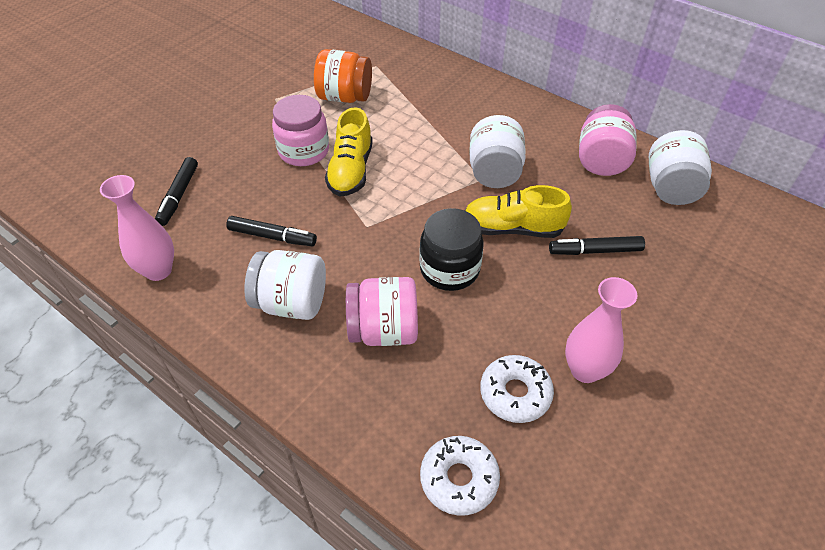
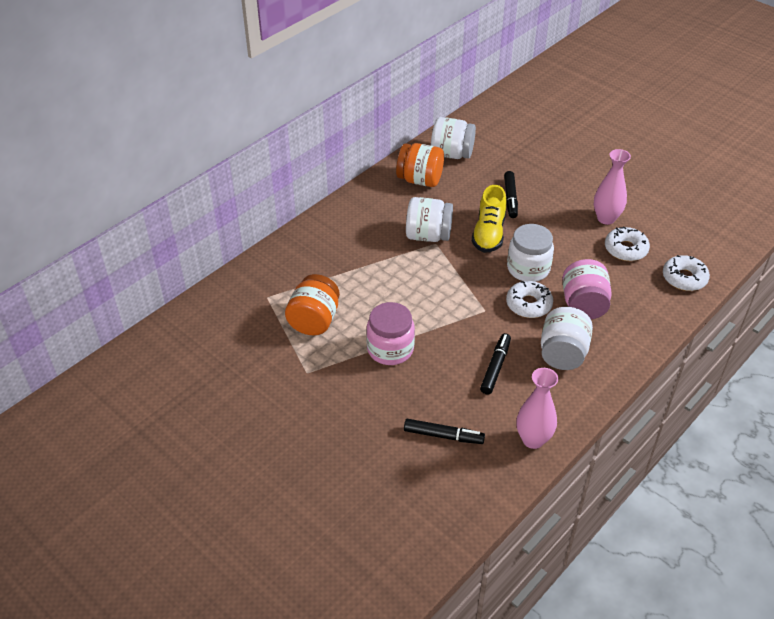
camera: 85 degrees left, 5 degrees down
(351, 170) = (419, 318): yellow shoe -> none
(380, 269) = (528, 304): none -> white donut
(449, 269) = (528, 268): black jar -> white jar
(601, 160) = (420, 180): pink jar -> orange jar

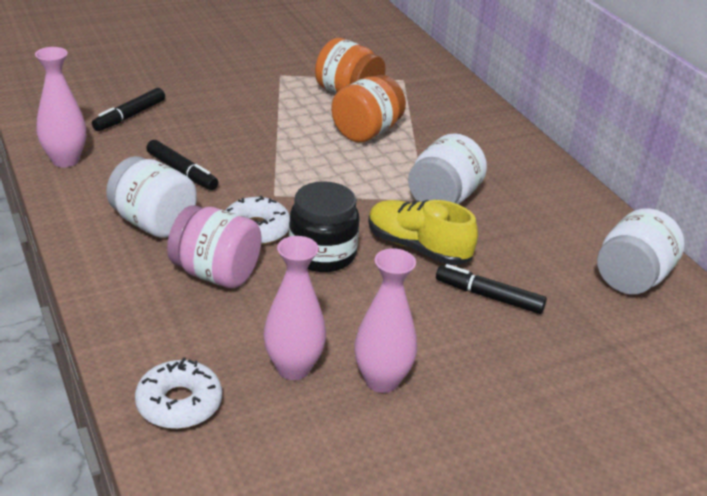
camera: 110 degrees right, 10 degrees down
(390, 349) = (269, 121): pink jar -> none
(420, 180) = (572, 229): orange jar -> orange jar (366, 132)
(528, 268) = (322, 254): white jar -> black jar
(625, 249) = (293, 368): white donut -> pink vase

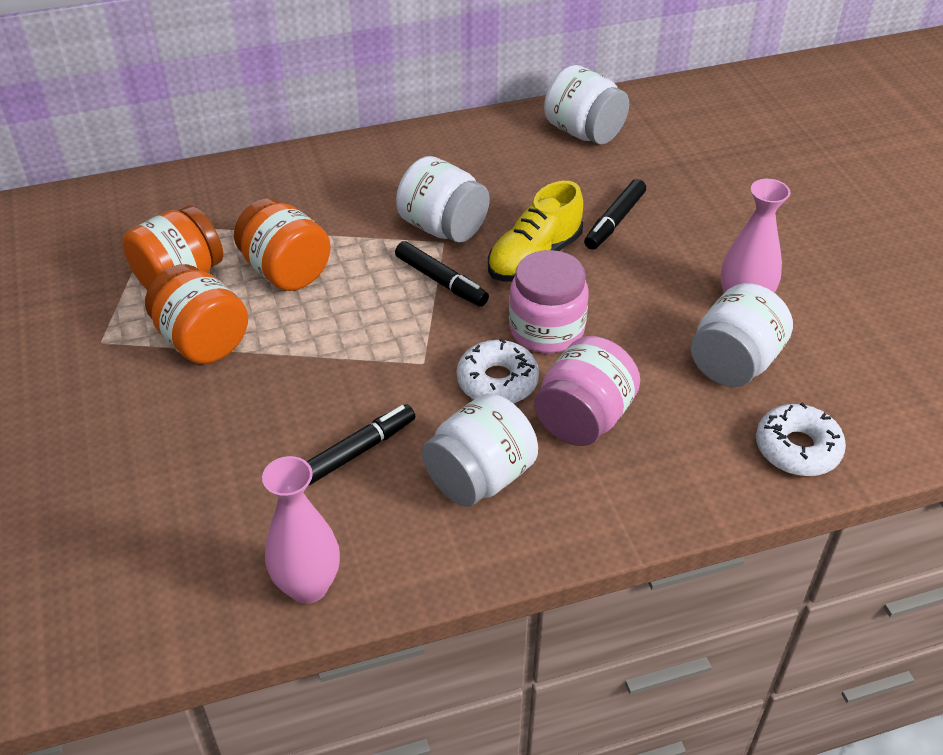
camera: 80 degrees left, 10 degrees up
(129, 116) = (186, 515): black marker -> black marker (441, 281)
(286, 107) = (203, 341): none -> orange jar
(293, 368) = (734, 363): pink vase -> white jar
(322, 254) = (546, 330): black jar -> pink jar

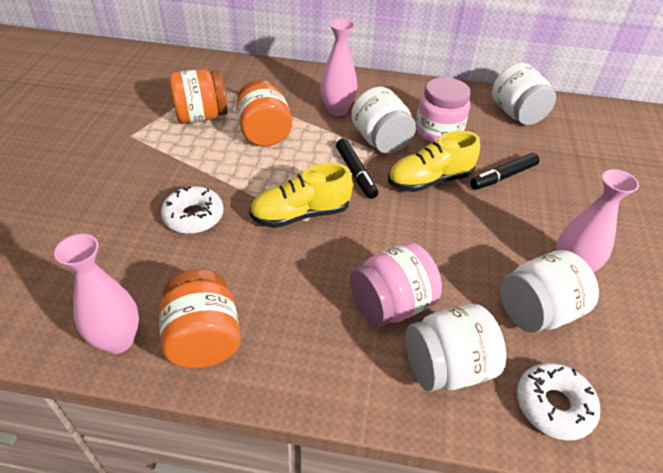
camera: 25 degrees right, 0 degrees up
(203, 341) = (185, 156): orange jar -> orange jar (203, 339)
(358, 204) = (337, 110): none -> pink vase
(358, 451) = (221, 261): black marker -> none
(411, 358) = (301, 214): none -> yellow shoe
(480, 477) = (287, 315): white jar -> white jar (447, 367)
(497, 381) = (347, 253): white donut -> white donut (194, 216)
(546, 330) = (406, 231): pink jar -> pink jar (438, 131)

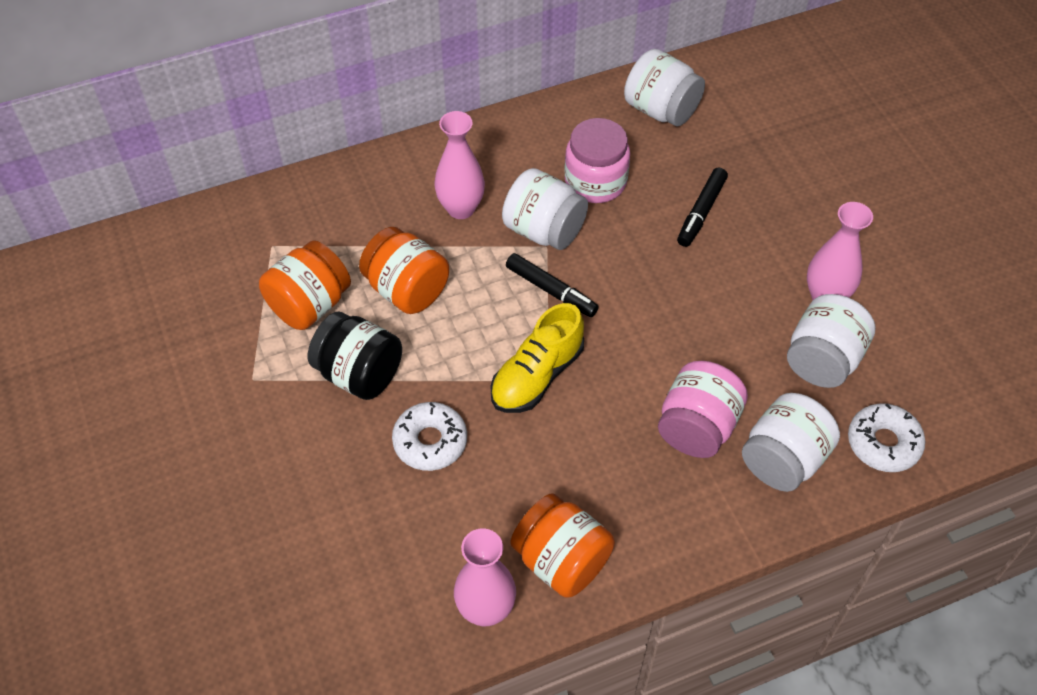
camera: 30 degrees left, 10 degrees up
(191, 161) = (359, 374): none -> black jar
(430, 180) = (633, 258): yellow shoe -> none

